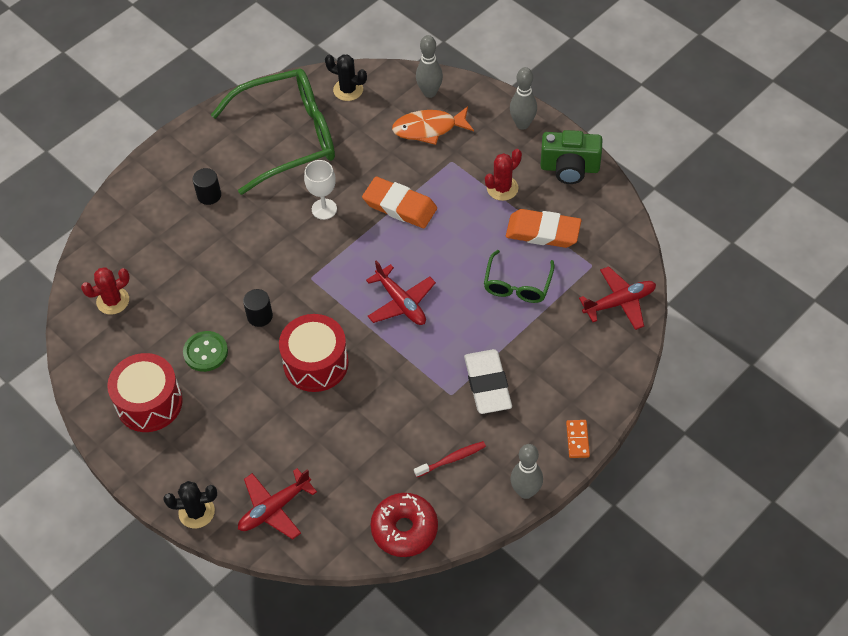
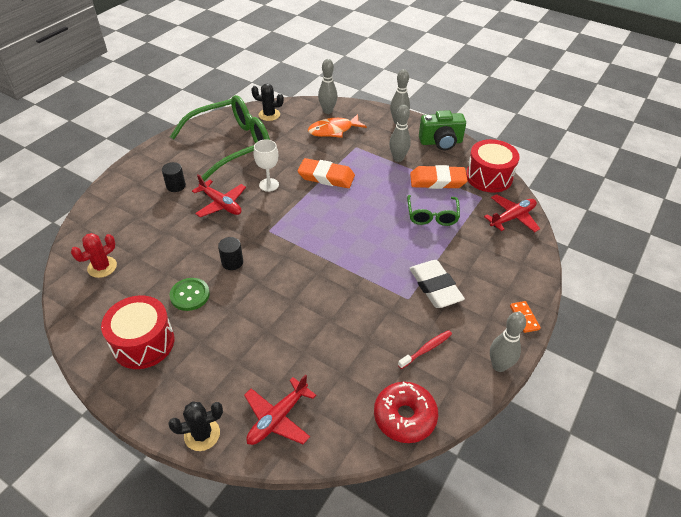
camera: 15 degrees left, 10 degrees down
(316, 363) = (288, 290): red drum -> red drum (489, 177)
(401, 303) = (346, 238): red plane -> red plane (221, 204)
(502, 188) = (398, 158): red cactus -> grey bowling pin

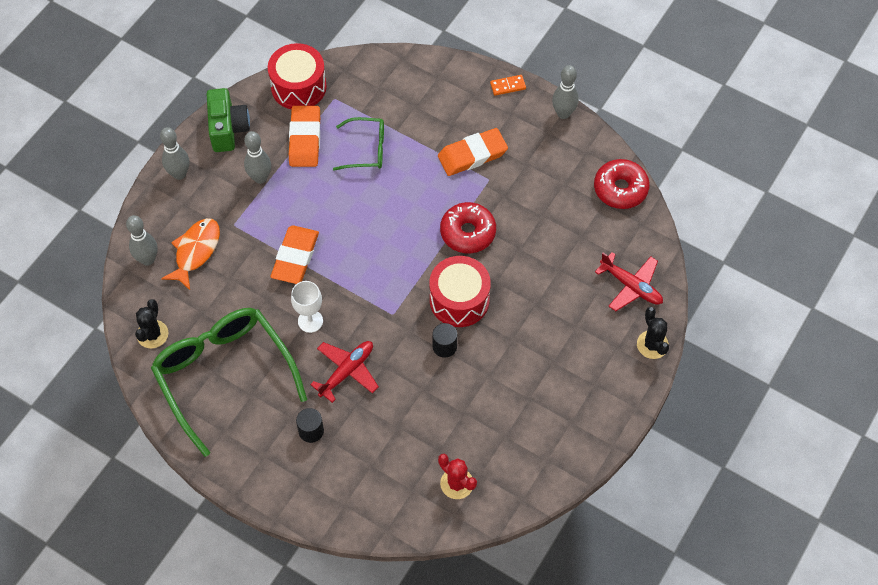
camera: 90 degrees left, 15 degrees up
(143, 343) = (559, 415): red drum -> red drum (459, 300)
(190, 295) = (494, 382): green button -> none
(333, 130) = (196, 251): orange fish -> orange fish turned 135 degrees counterclockwise
(348, 281) = (468, 232): none -> red donut
(426, 349) = (549, 168): red toothbrush -> none
(435, 287) = (472, 155): white eraser -> orange eraser
(512, 217) = (369, 74): red plane -> none

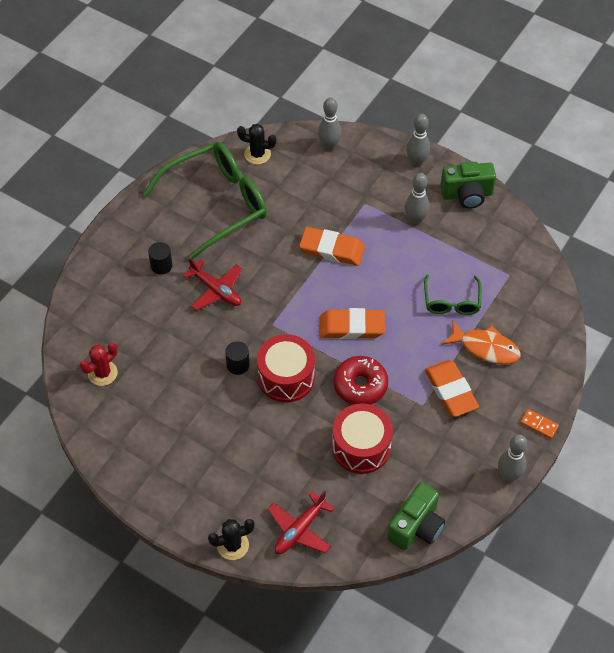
camera: 90 degrees right, 5 degrees down
(196, 251) = (337, 178): orange fish -> orange fish (485, 348)
(298, 87) = (520, 246): red drum -> red drum (361, 447)
(305, 139) = (460, 253): orange eraser -> orange eraser (352, 327)
(310, 321) = (267, 262): white goblet -> none
(508, 86) = (539, 424): orange domino -> orange domino turned 45 degrees counterclockwise
(620, 189) = (416, 526): red donut -> green camera

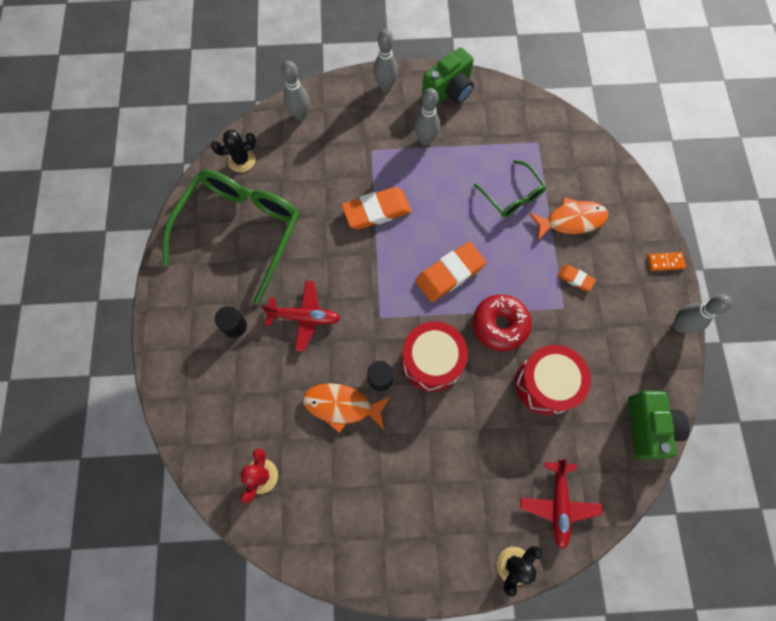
camera: 35 degrees left, 15 degrees up
(195, 365) = (342, 406): none -> orange fish
(451, 391) = (575, 279): orange eraser -> orange eraser, size x0.51

